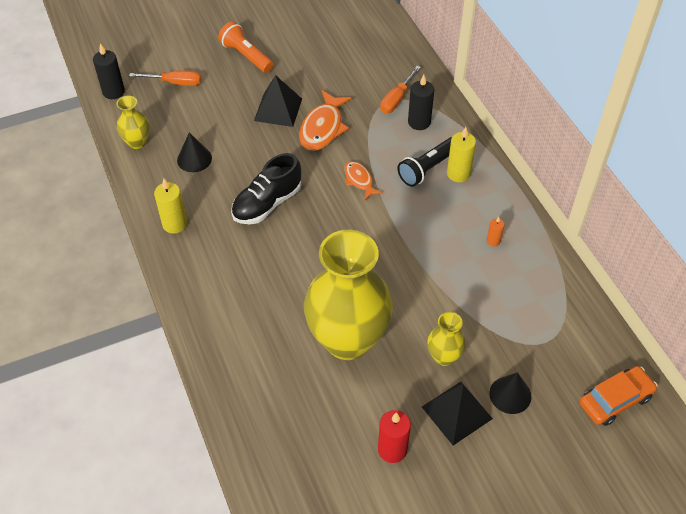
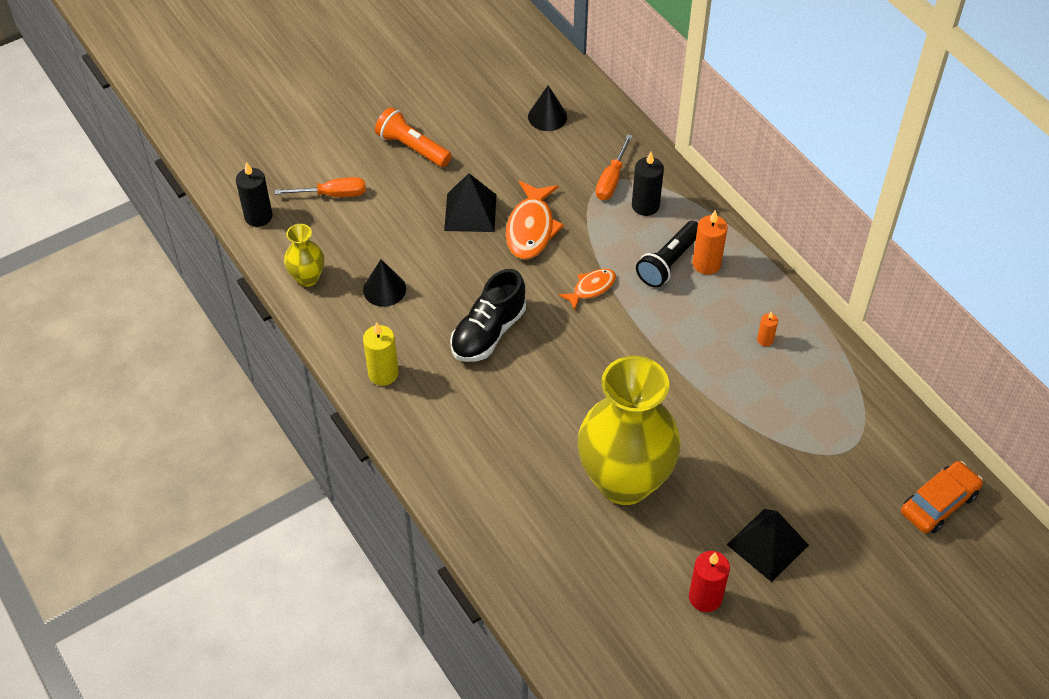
camera: 10 degrees left, 0 degrees up
(359, 180) = (591, 288): orange fish -> orange fish turned 90 degrees clockwise
(444, 356) = (739, 484): yellow vase -> none
(458, 173) = (706, 264): yellow candle -> orange candle
(510, 395) = (822, 515): black cone -> black cone (547, 116)

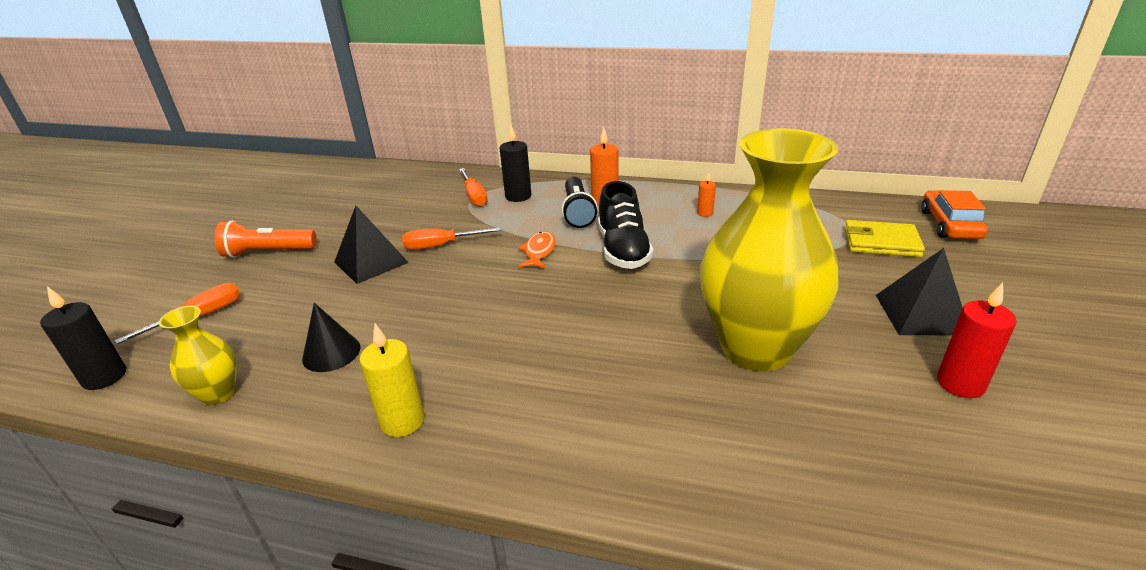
camera: 40 degrees left, 20 degrees down
(488, 332) = (484, 324): black shoe -> black shoe (623, 250)
(531, 228) = (441, 246): orange fish -> orange screwdriver
(547, 116) = (380, 191): black cone -> none
(851, 474) = (881, 242): none -> yellow wallet

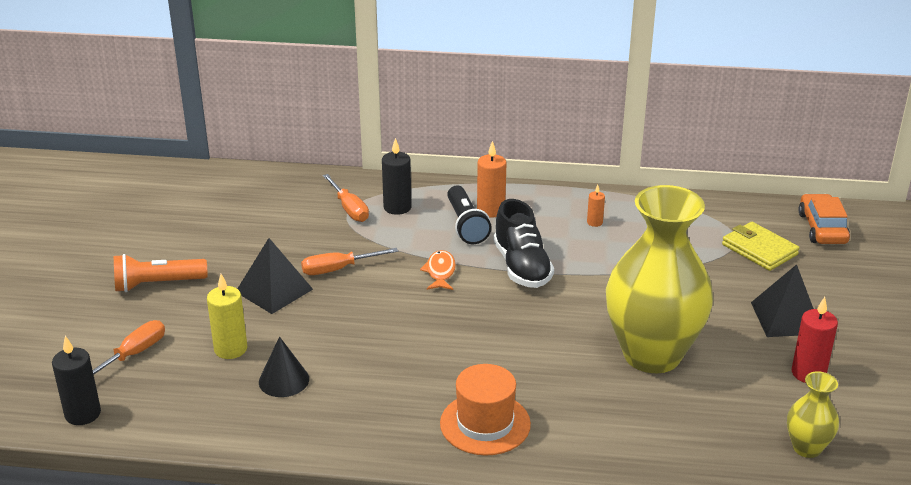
camera: 10 degrees left, 0 degrees up
(219, 394) = (202, 420): yellow vase -> yellow vase (807, 448)
(402, 421) = (375, 430): yellow candle -> yellow candle (230, 349)
(536, 422) = (485, 424): none -> orange hat
(881, 242) = (759, 249): yellow wallet -> yellow wallet turned 45 degrees clockwise

